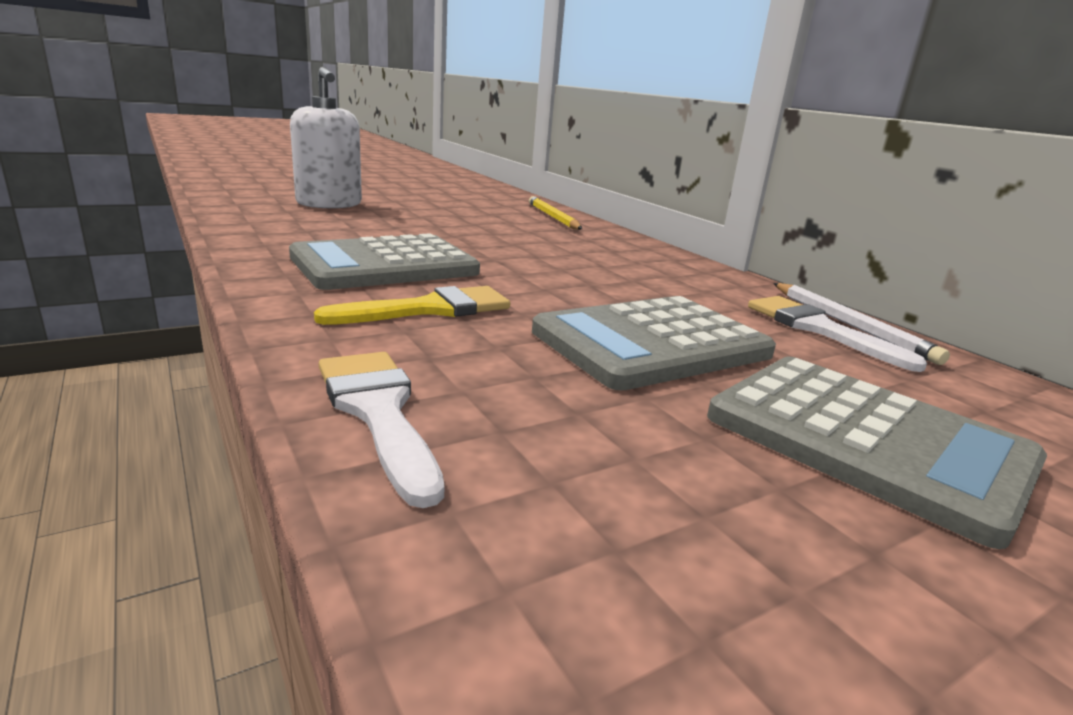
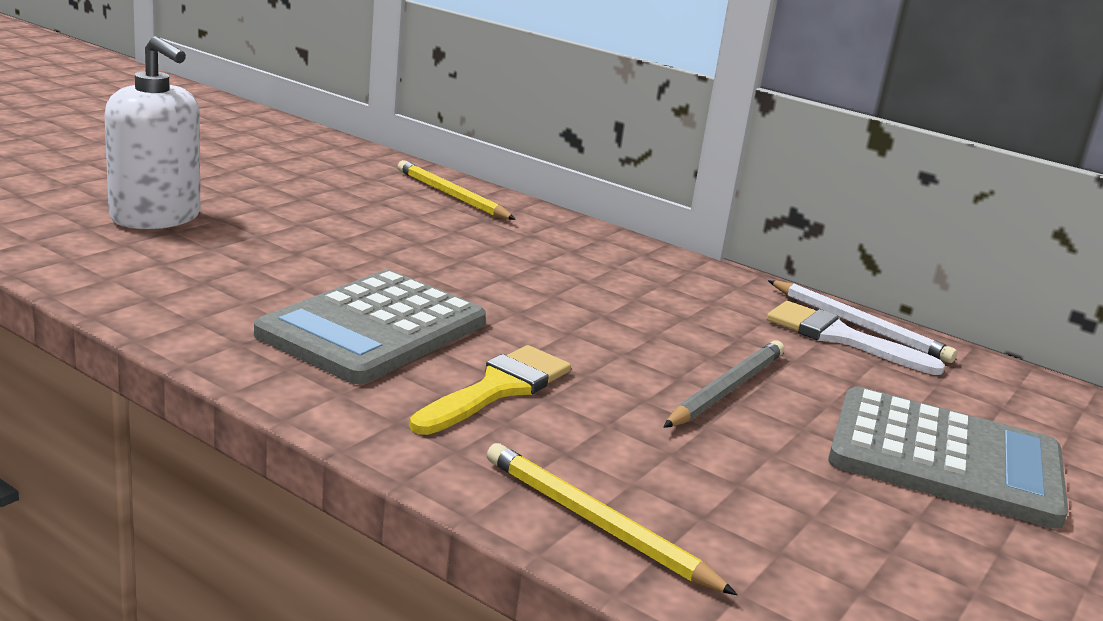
camera: 25 degrees left, 0 degrees up
(377, 412) = (597, 523): white brush -> yellow pencil
(651, 343) = (726, 389): grey calculator -> grey pencil

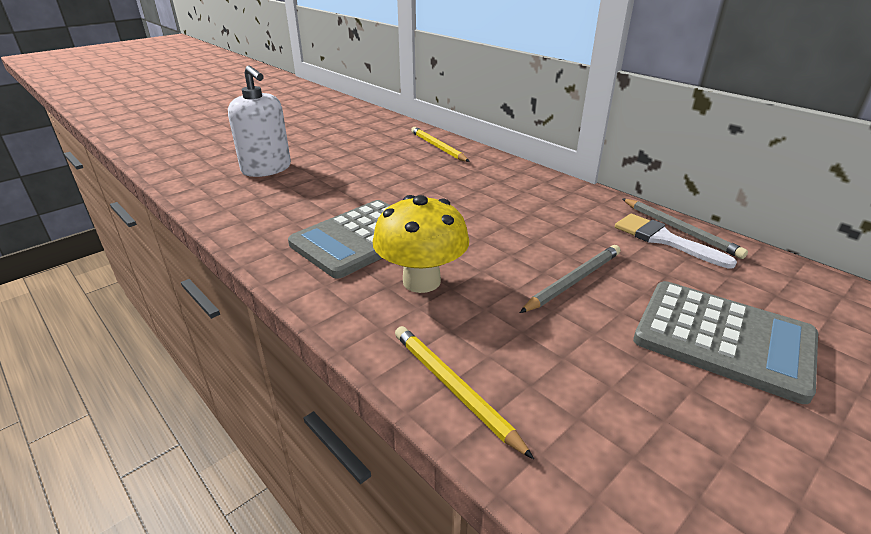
camera: 15 degrees right, 10 degrees up
(498, 388) = (421, 281): yellow brush -> yellow mushroom
(858, 325) = (679, 230): white pencil -> grey pencil

